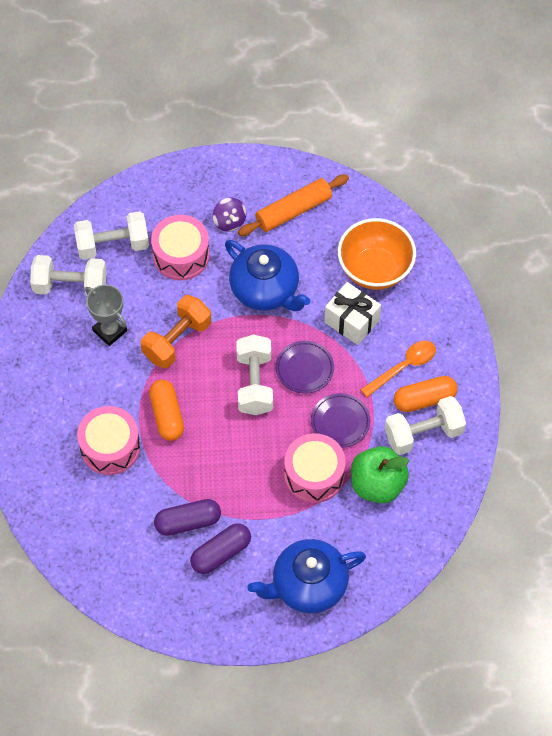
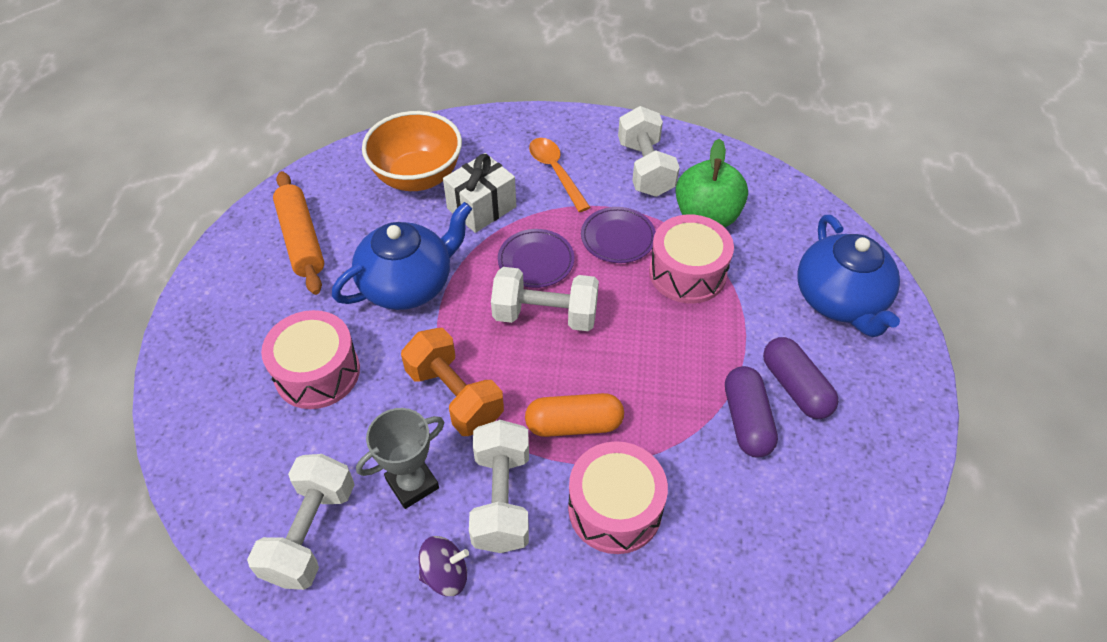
camera: 80 degrees left, 10 degrees down
(113, 245) = (262, 460): white dumbbell -> white dumbbell (502, 499)
(229, 221) = (287, 309): purple spinning top -> purple spinning top (445, 574)
(424, 399) = (601, 161): orange capsule -> none

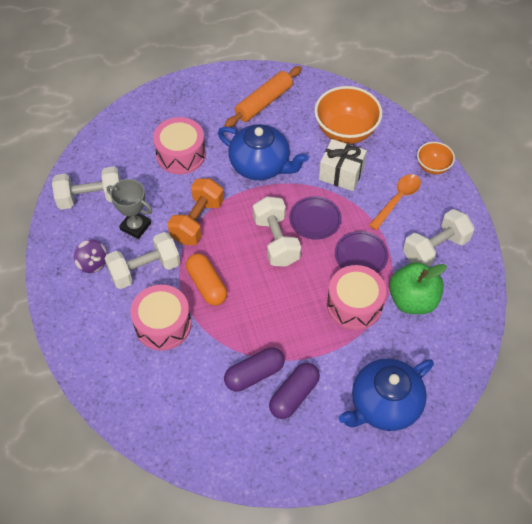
camera: 65 degrees right, 5 degrees up
(528, 123) = (432, 167): none -> orange bowl

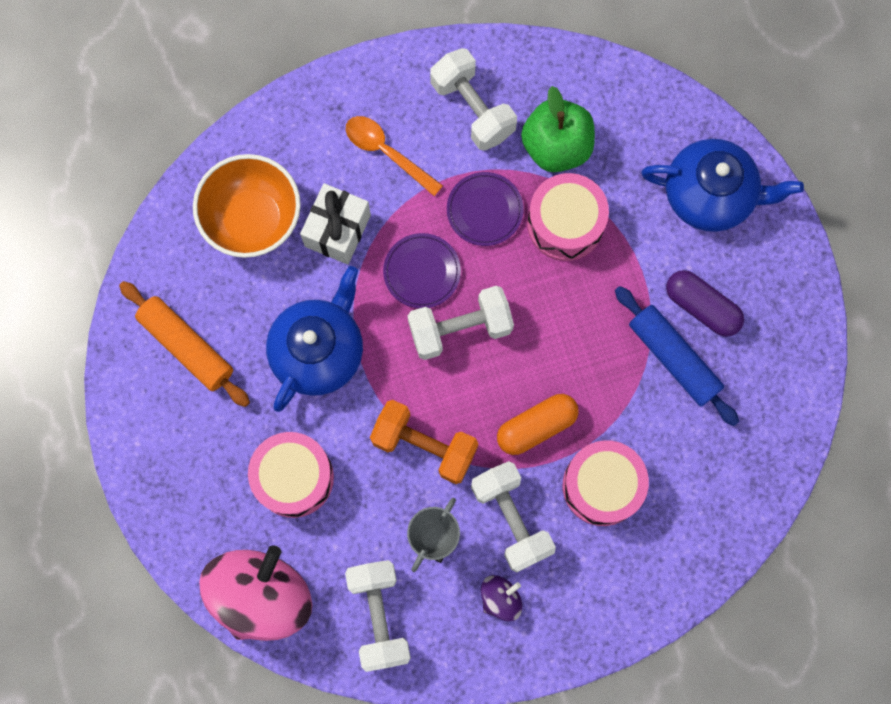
camera: 90 degrees left, 20 degrees up
(111, 141) = (262, 595): none -> pink spinning top
(254, 374) = (673, 358): purple capsule -> blue rolling pin
(384, 404) = (710, 195): blue teapot -> blue teapot turned 45 degrees counterclockwise
(432, 167) = (326, 97): orange bowl -> none

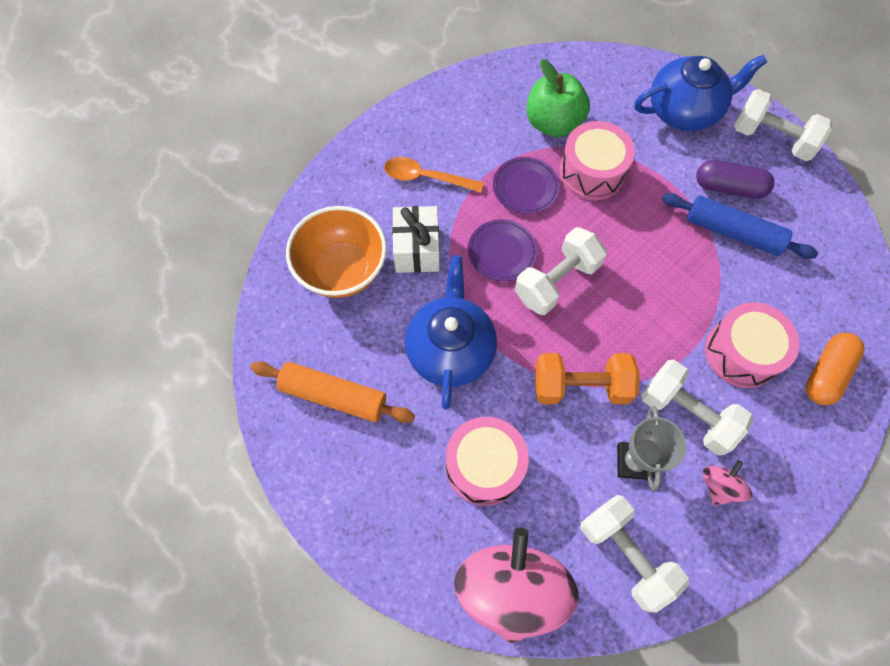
camera: 25 degrees left, 10 degrees down
(472, 109) = (475, 122): white dumbbell -> white dumbbell (772, 139)
(500, 598) = (719, 486): purple spinning top -> pink spinning top
(536, 427) = (661, 330): orange capsule -> orange capsule (826, 373)

